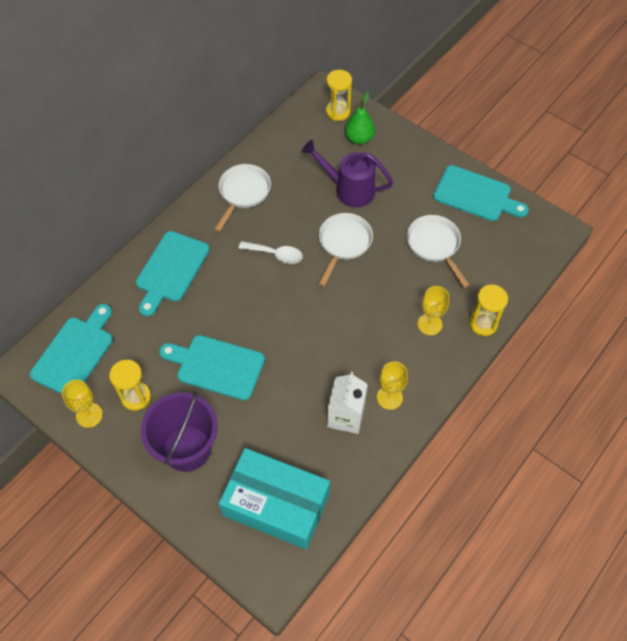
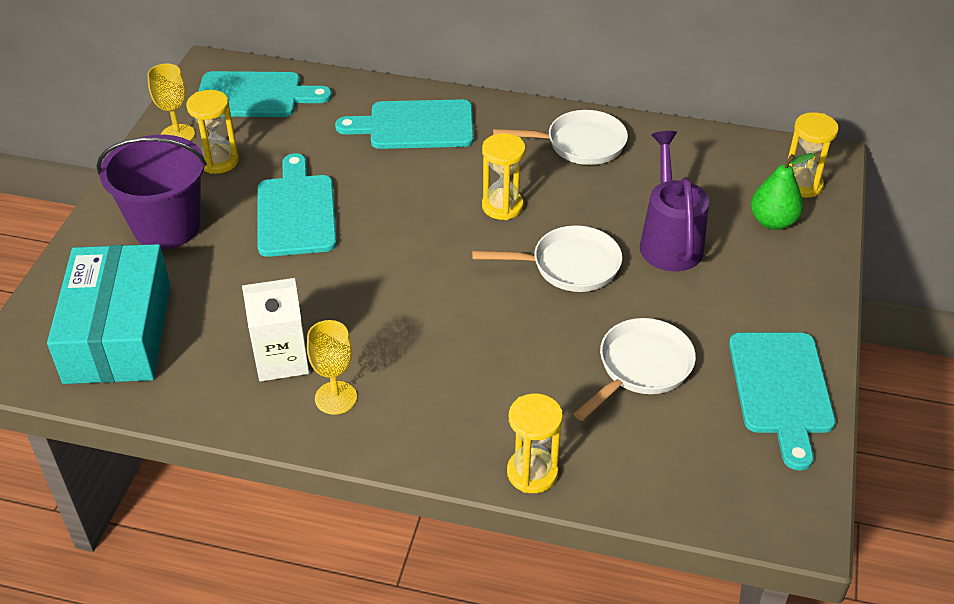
camera: 65 degrees right, 15 degrees down
(276, 254) = (502, 206): white spoon -> yellow hourglass
(429, 324) = (490, 406): yellow goblet -> none

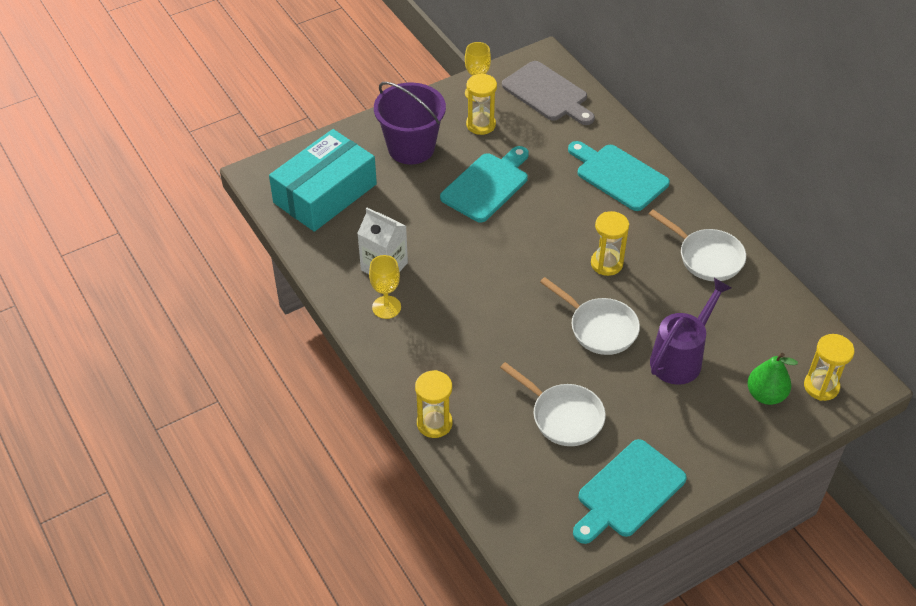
camera: 45 degrees right, 5 degrees up
(254, 95) = (547, 93): turquoise cutting board -> grey cutting board
(641, 368) = (563, 416): white pan -> white pan turned 45 degrees clockwise

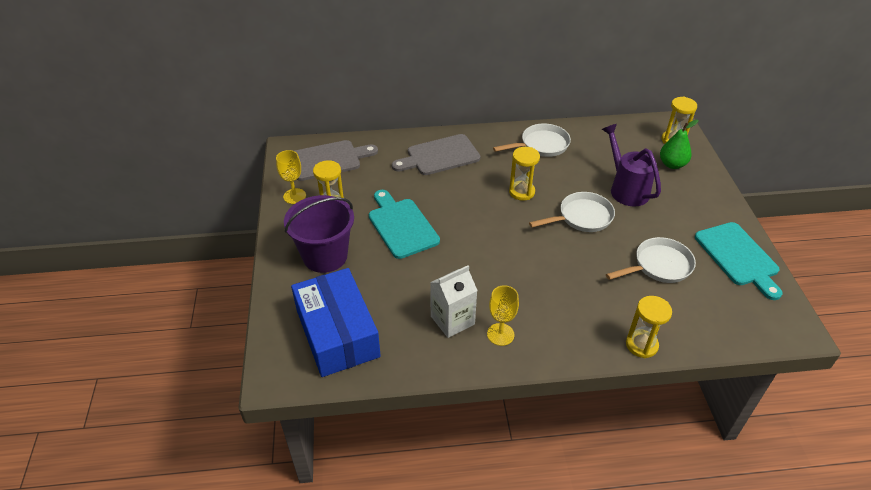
camera: 65 degrees left, 5 degrees down
(325, 193) = (337, 333): turquoise box -> blue box
(618, 176) = (439, 156): turquoise cutting board -> grey cutting board

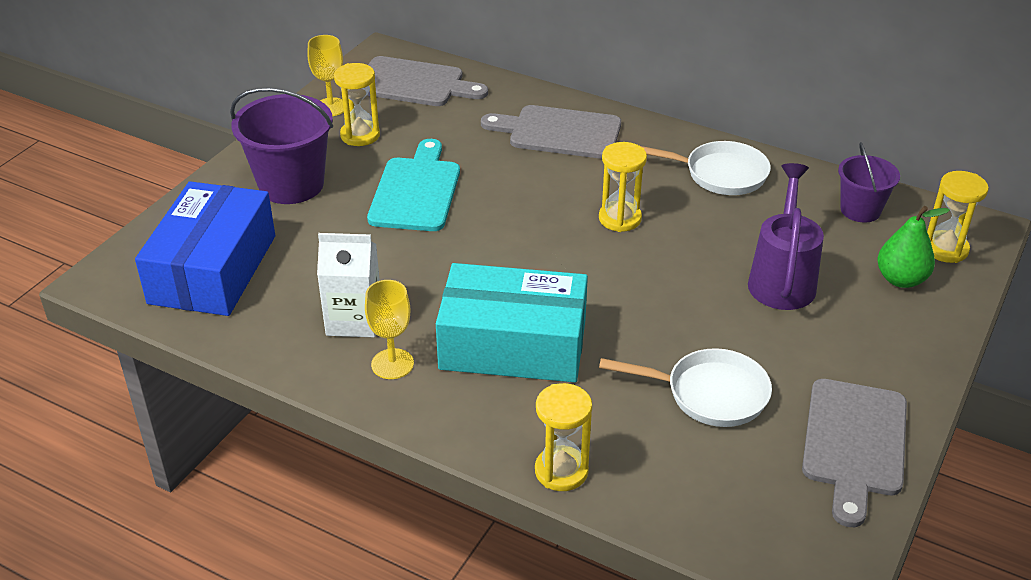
camera: 35 degrees right, 5 degrees down
(546, 289) = (513, 344): none -> turquoise box
(582, 217) = (668, 285): white pan -> none
(620, 136) = (860, 210): none -> purple bucket
(738, 257) = (854, 443): turquoise cutting board -> grey cutting board

